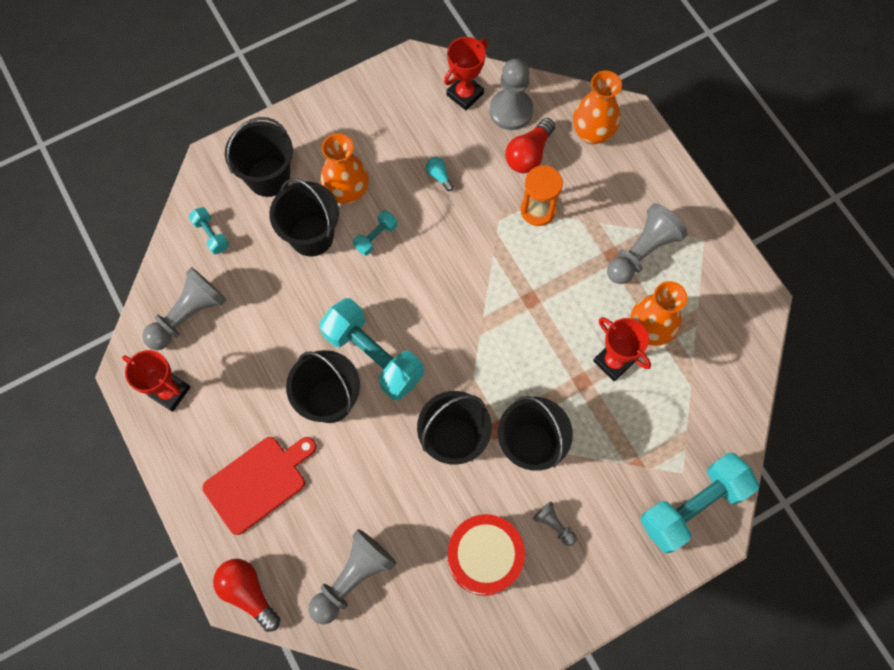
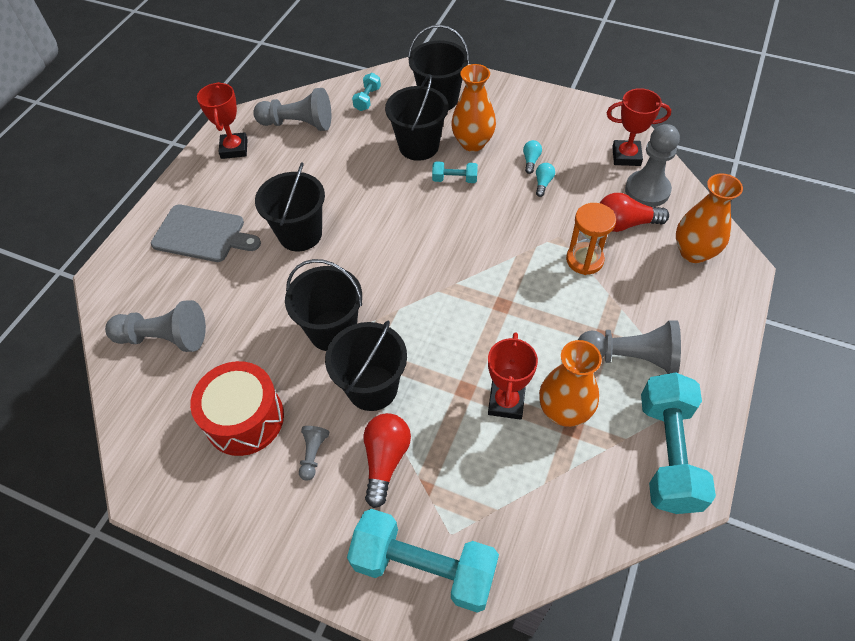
camera: 55 degrees right, 15 degrees down
(248, 592) = (111, 281): red light bulb -> red light bulb (385, 460)
(258, 482) = (202, 234): red cutting board -> grey cutting board
(373, 356) = (358, 237): turquoise dumbbell -> turquoise dumbbell (668, 453)
(407, 165) = (531, 161): none -> turquoise light bulb

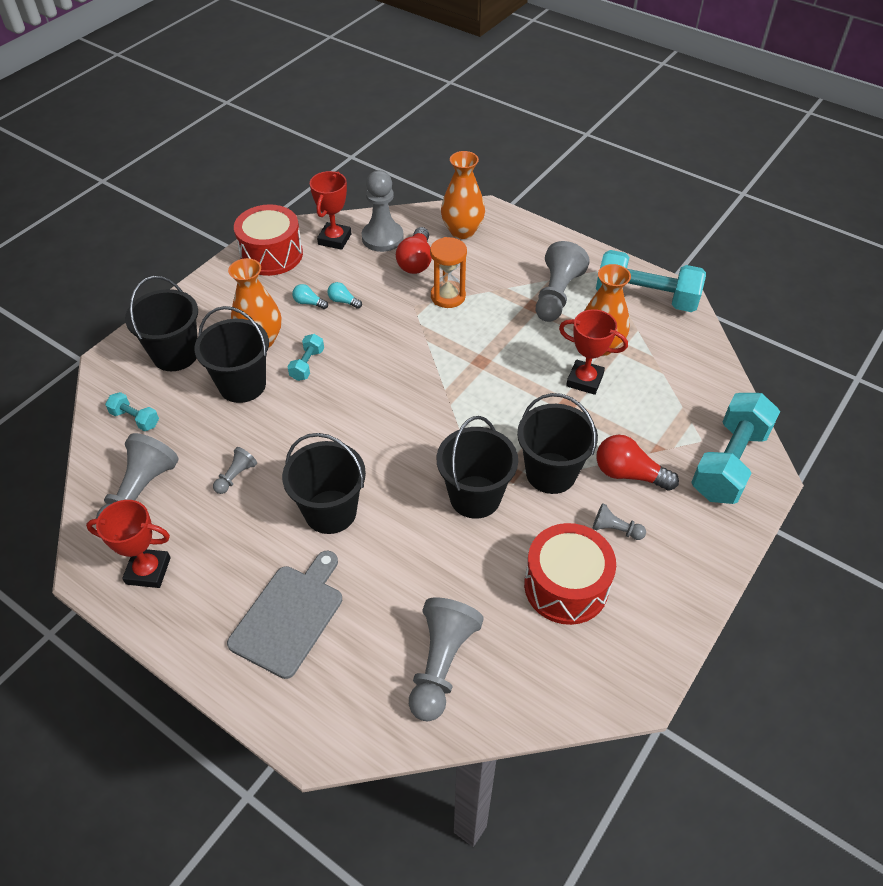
camera: 80 degrees left, 5 degrees down
(324, 169) = (236, 476): none -> grey pawn
(582, 120) = (271, 254): none -> red drum

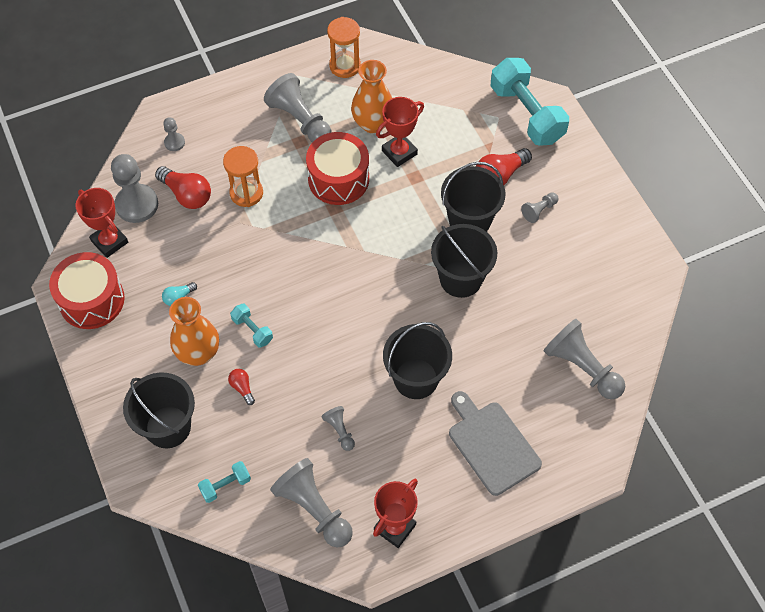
camera: 60 degrees left, 10 degrees up
(242, 385) = (242, 388): black bucket -> red light bulb
(343, 301) = (196, 271): turquoise light bulb -> none
(462, 231) = (174, 142): orange vase -> grey pawn
(566, 586) = (565, 264): red drum -> red drum (338, 179)
(646, 298) = (345, 66): turquoise dumbbell -> orange hourglass

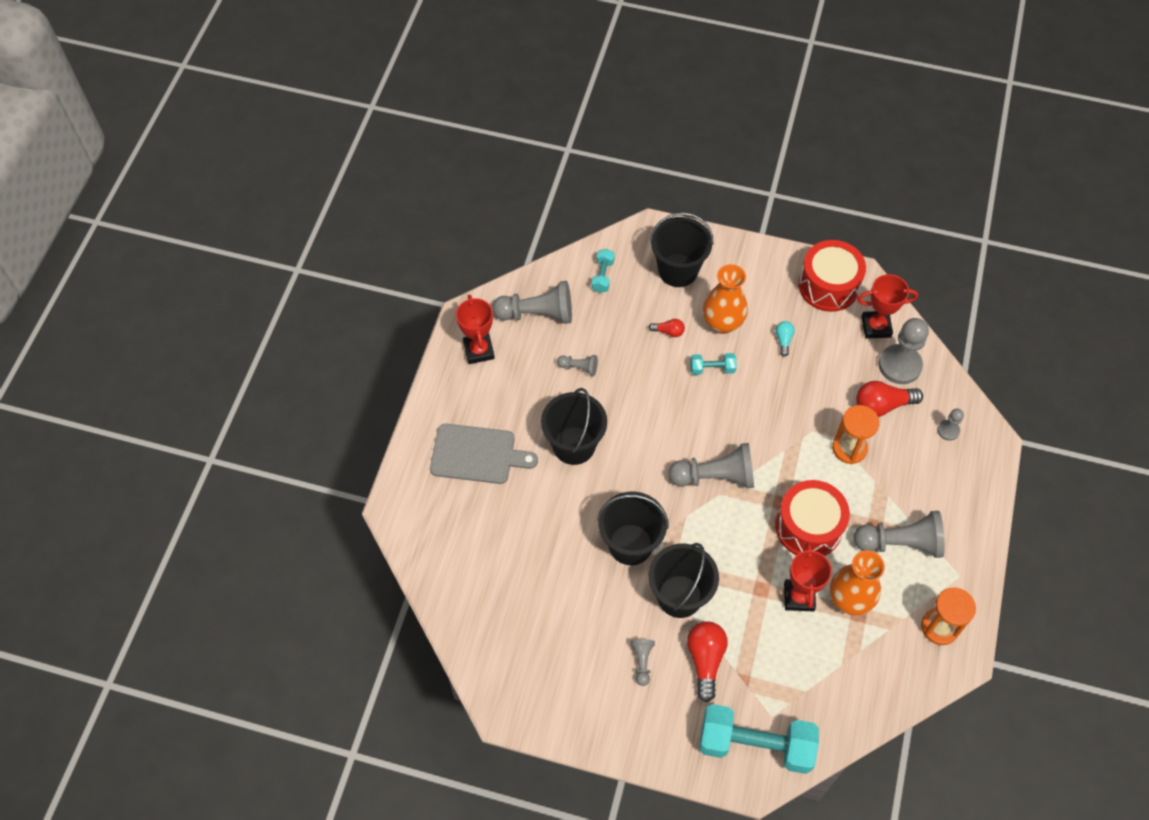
camera: 130 degrees right, 0 degrees up
(582, 367) = (475, 568): grey pawn -> grey pawn (715, 477)

